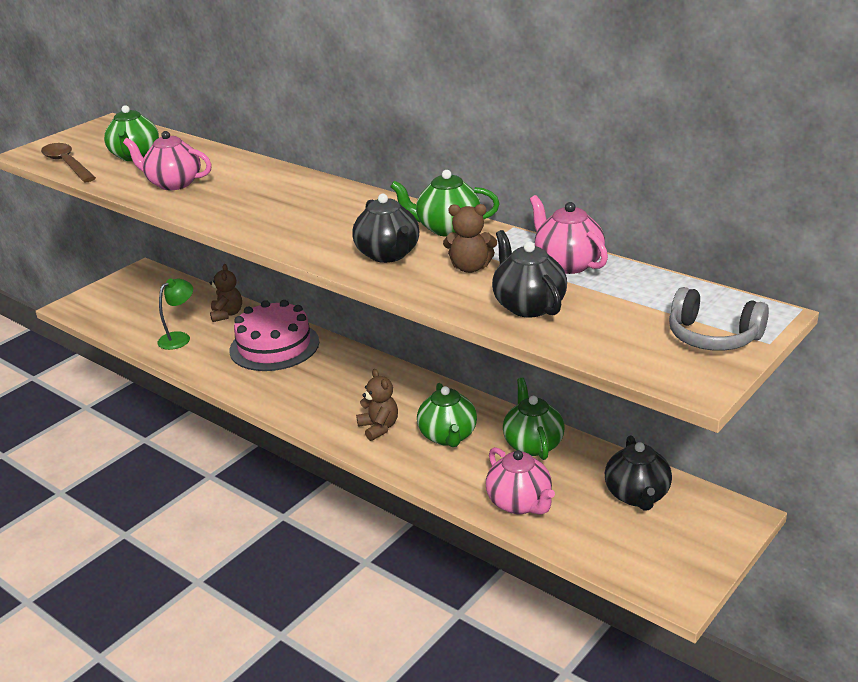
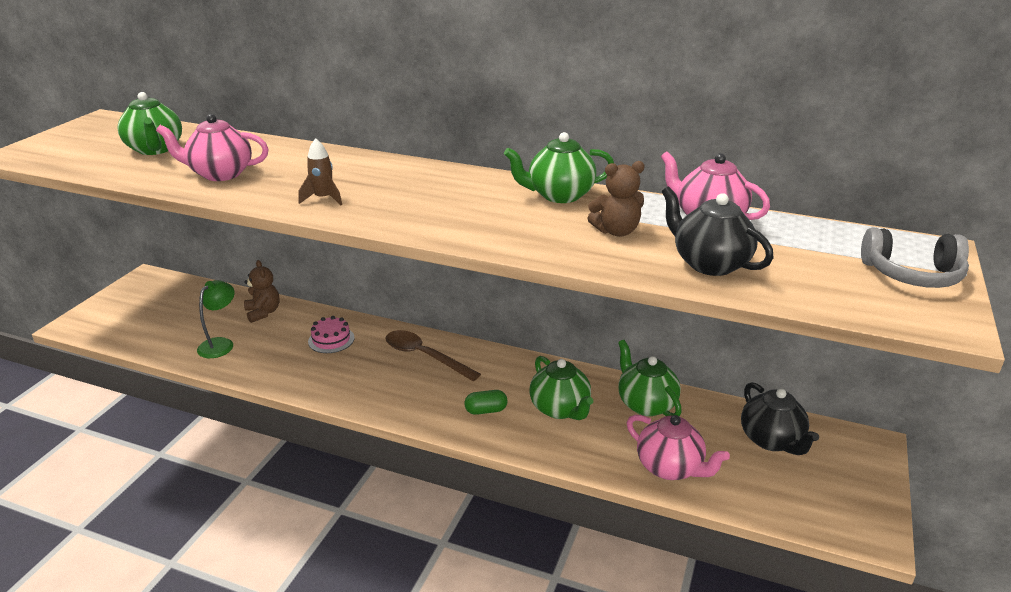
camera: 20 degrees left, 0 degrees up
(67, 164) = (74, 163): brown spoon -> brown spoon (425, 356)
(242, 214) = (323, 199): none -> brown rocket
(274, 346) = (331, 339): pink cake -> pink cake, size x0.49
(379, 428) = (486, 410): brown teddy bear -> green capsule
(388, 255) = (520, 226): black teapot -> none

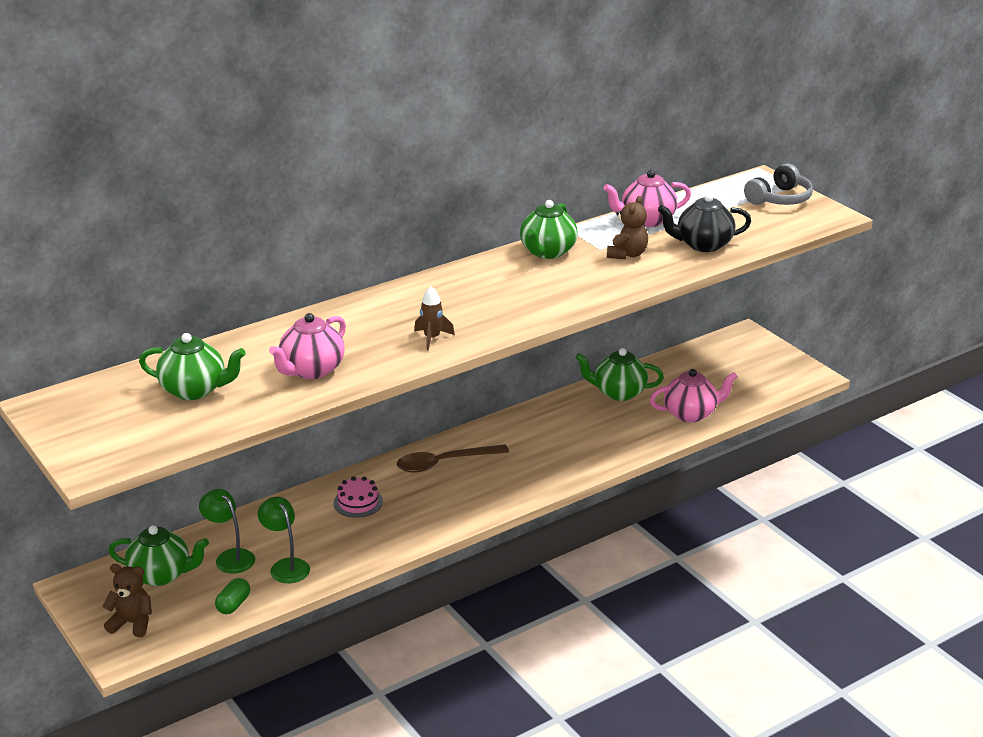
camera: 55 degrees left, 0 degrees up
(216, 317) = (230, 557): none -> green lamp
(263, 313) = (258, 527): brown teddy bear -> brown teddy bear (132, 623)
(486, 410) = (550, 461): green capsule -> green capsule (233, 605)
(560, 409) = (584, 429): green teapot -> green teapot (161, 575)
(771, 440) = (705, 365): black teapot -> none

